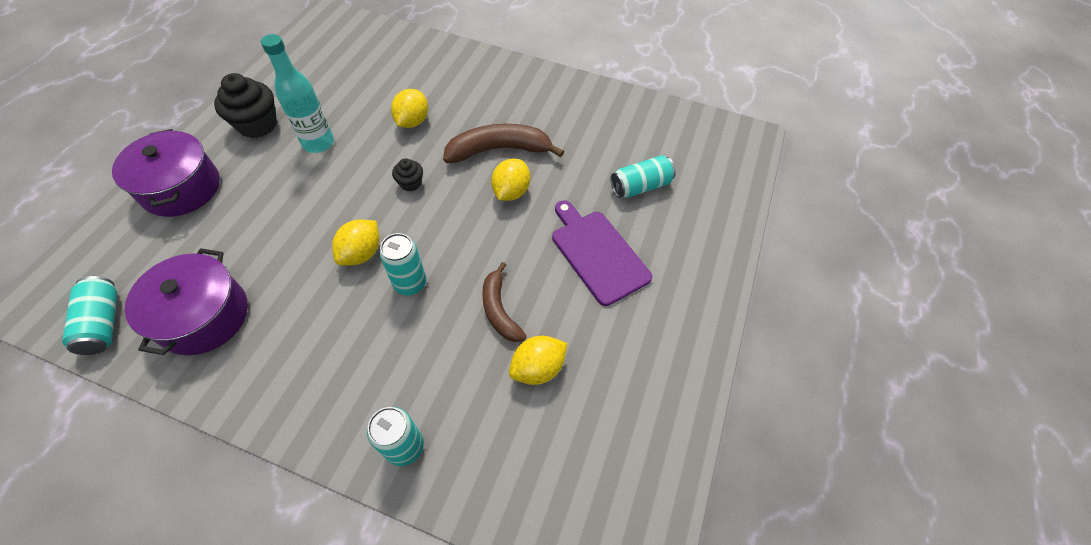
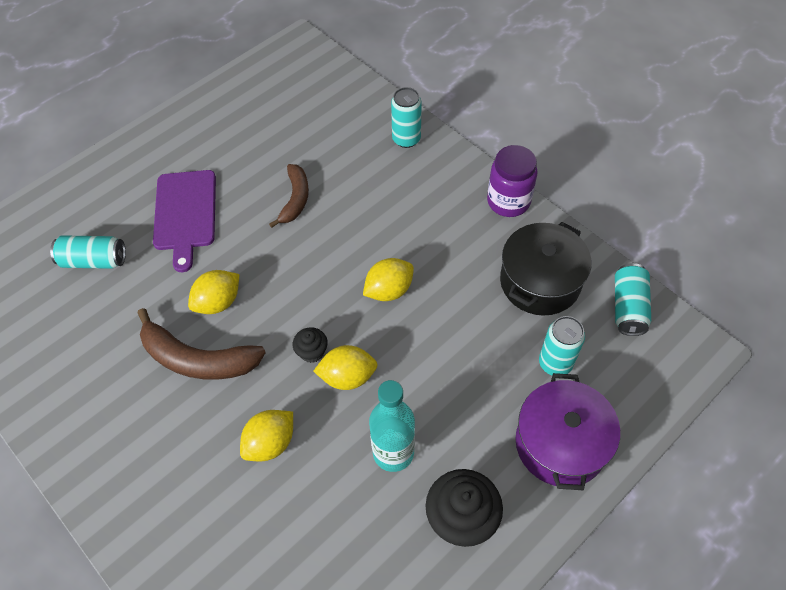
camera: 150 degrees left, 0 degrees up
(204, 316) = (540, 282): purple pot -> black pot
(249, 403) = (508, 201): none -> purple jar
(410, 283) = (357, 246): turquoise can -> turquoise can (555, 363)
(537, 368) = (292, 151): yellow lemon -> yellow lemon (347, 377)

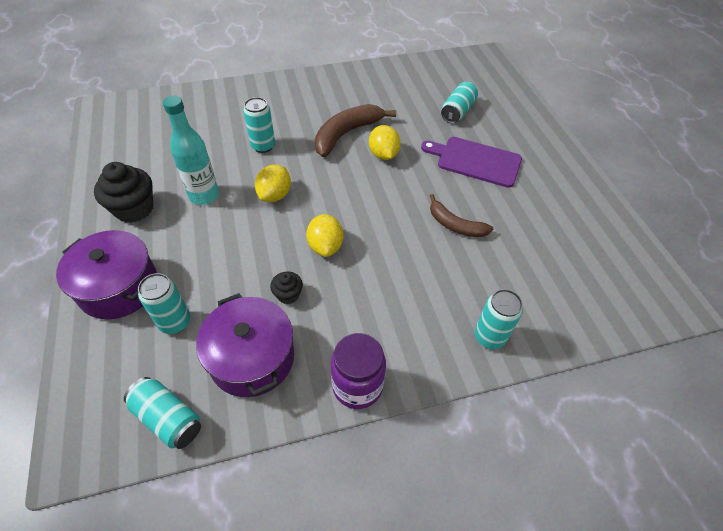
camera: 115 degrees right, 5 degrees down
(270, 443) = (263, 146): yellow lemon -> turquoise can
(312, 352) = (308, 185): black cupcake -> black cupcake (288, 295)
(540, 282) = (252, 358): black pot -> purple pot

